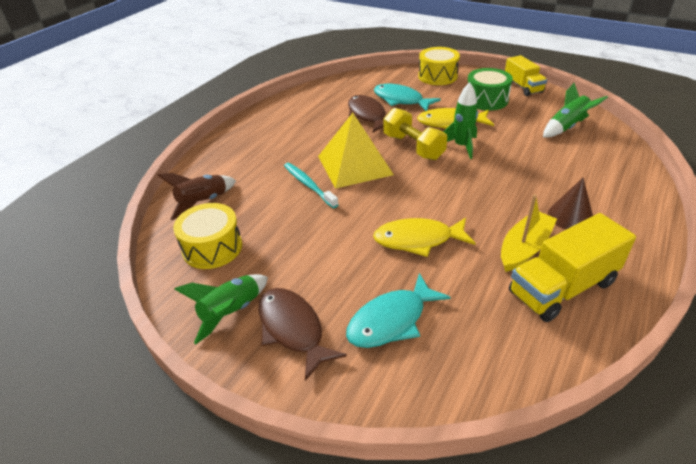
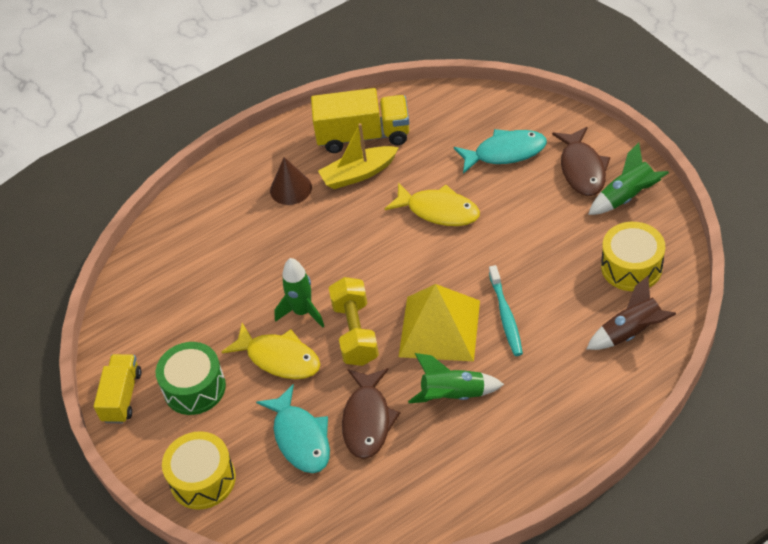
camera: 150 degrees left, 10 degrees up
(567, 127) = (163, 297): green rocket -> green rocket (453, 395)

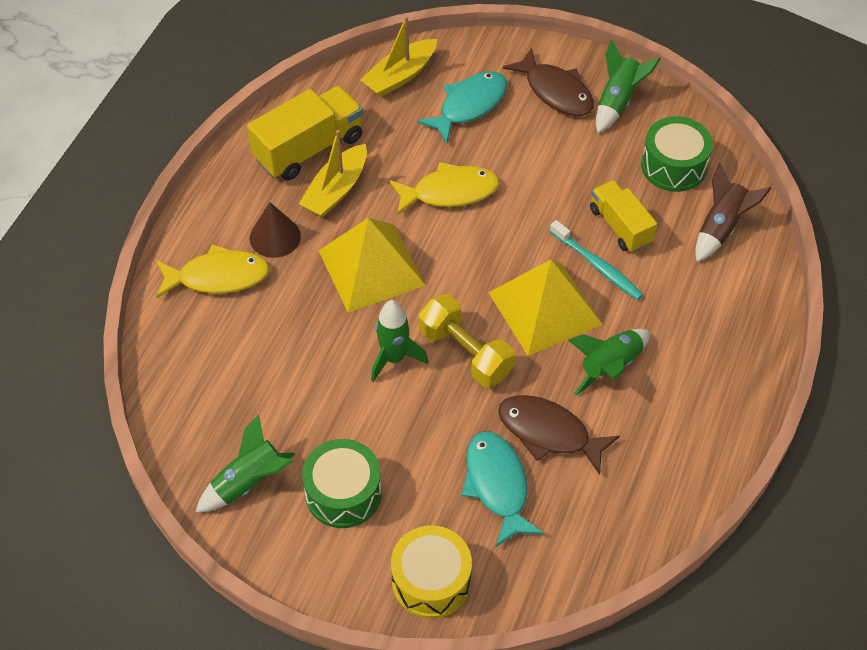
camera: 40 degrees left, 5 degrees up
(122, 396) = (270, 544): yellow truck -> yellow truck (620, 226)
(142, 348) = (249, 482): none -> green rocket
(279, 358) = (409, 417): yellow fish -> yellow fish (218, 277)
(301, 438) = (497, 485): turquoise fish -> turquoise fish turned 135 degrees counterclockwise
(338, 240) = (371, 268): none -> yellow pyramid
(367, 420) = (548, 433): brown fish -> brown fish turned 150 degrees clockwise
(471, 109) = (400, 76): none -> yellow boat
(631, 267) = (673, 166): yellow drum -> green drum

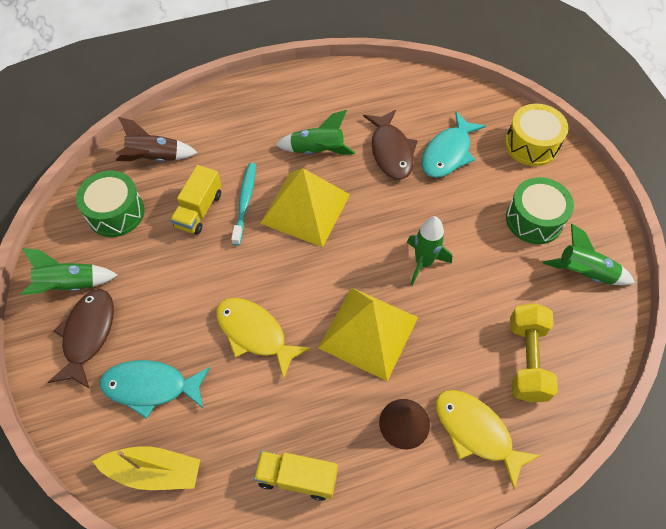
camera: 130 degrees left, 5 degrees up
(309, 148) = (297, 478): yellow truck -> yellow truck, size x0.65
(336, 190) = (321, 417): yellow boat -> none
(465, 353) = (380, 227): yellow dumbbell -> yellow dumbbell (527, 359)

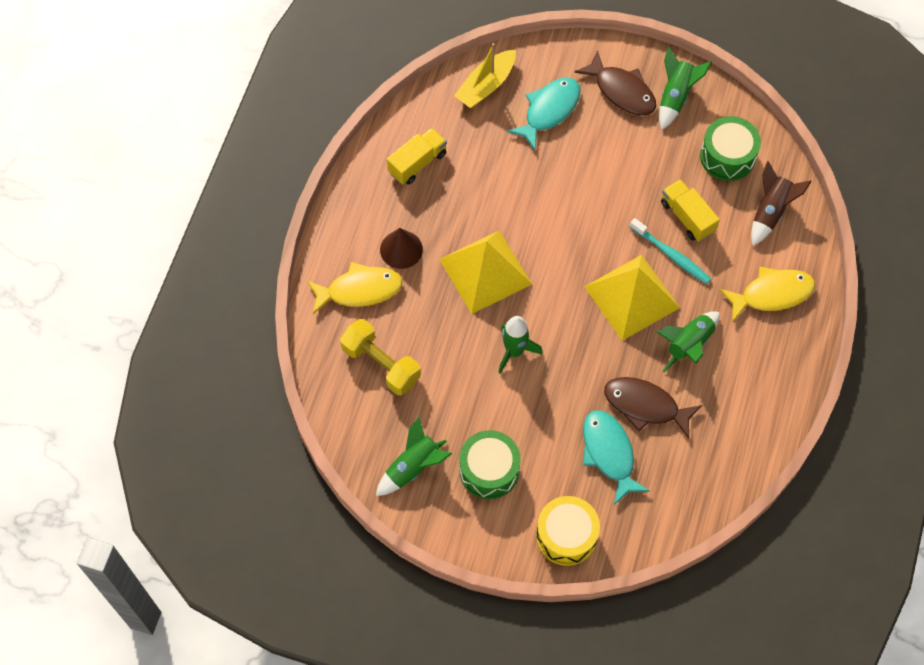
camera: 125 degrees right, 5 degrees up
(254, 333) = (542, 195): yellow fish -> yellow fish (772, 294)

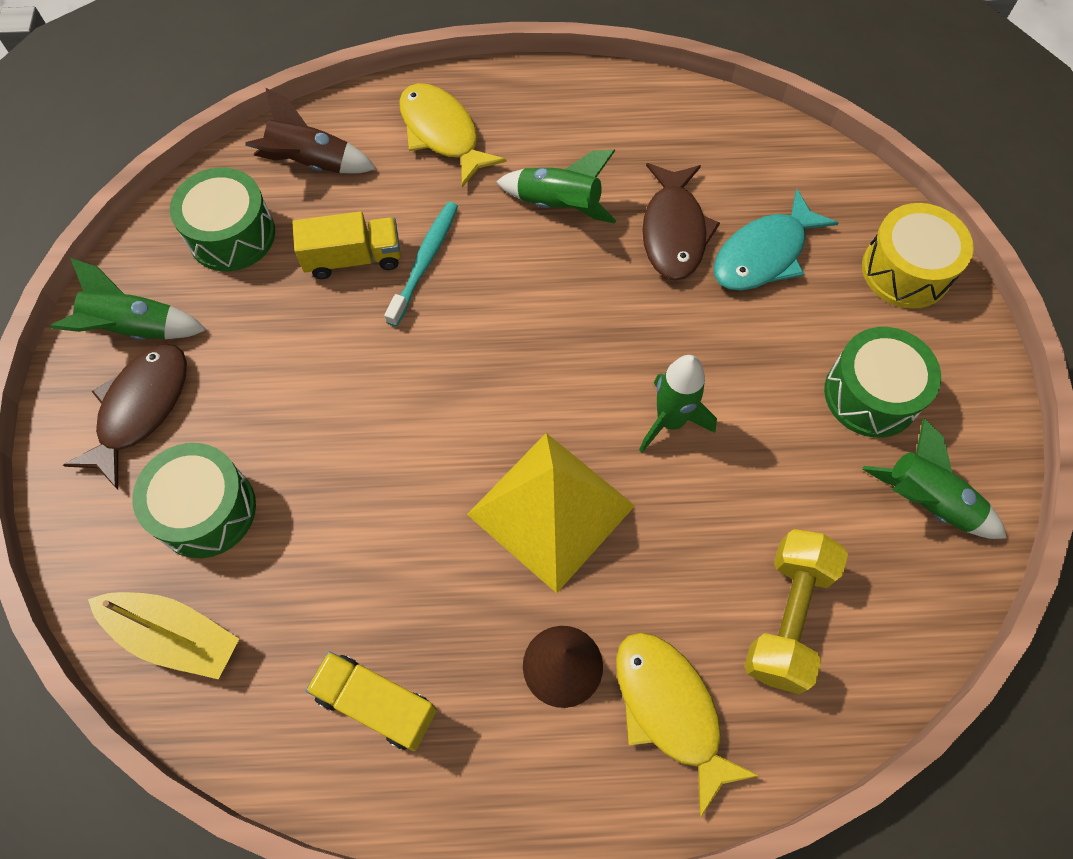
camera: 110 degrees left, 0 degrees up
(549, 110) = (206, 510): turquoise fish -> green drum
(632, 297) = (513, 292): yellow pyramid -> none
(687, 217) = (353, 258): yellow truck -> yellow truck turned 135 degrees counterclockwise

